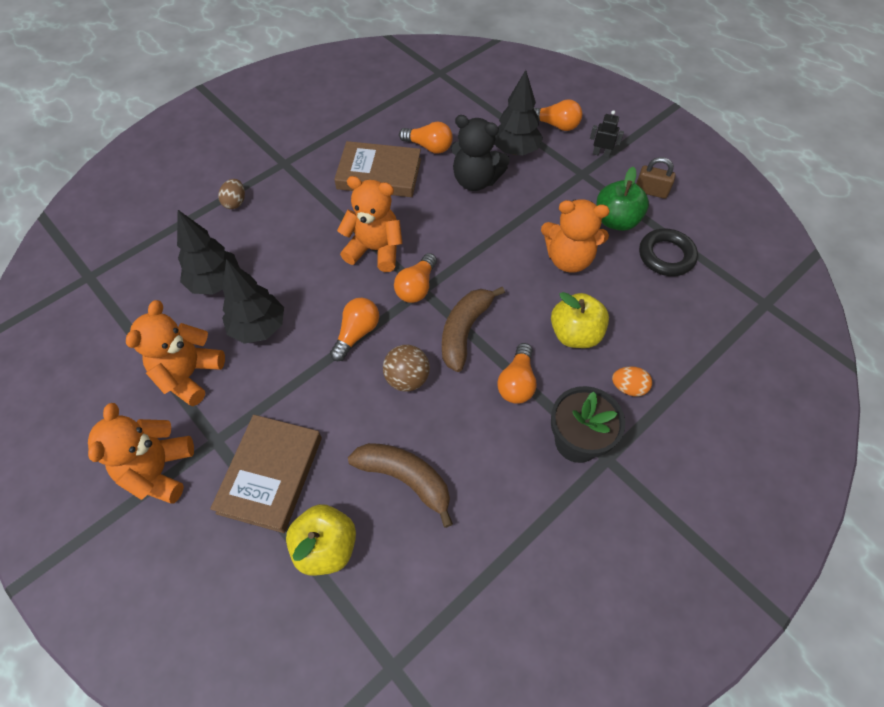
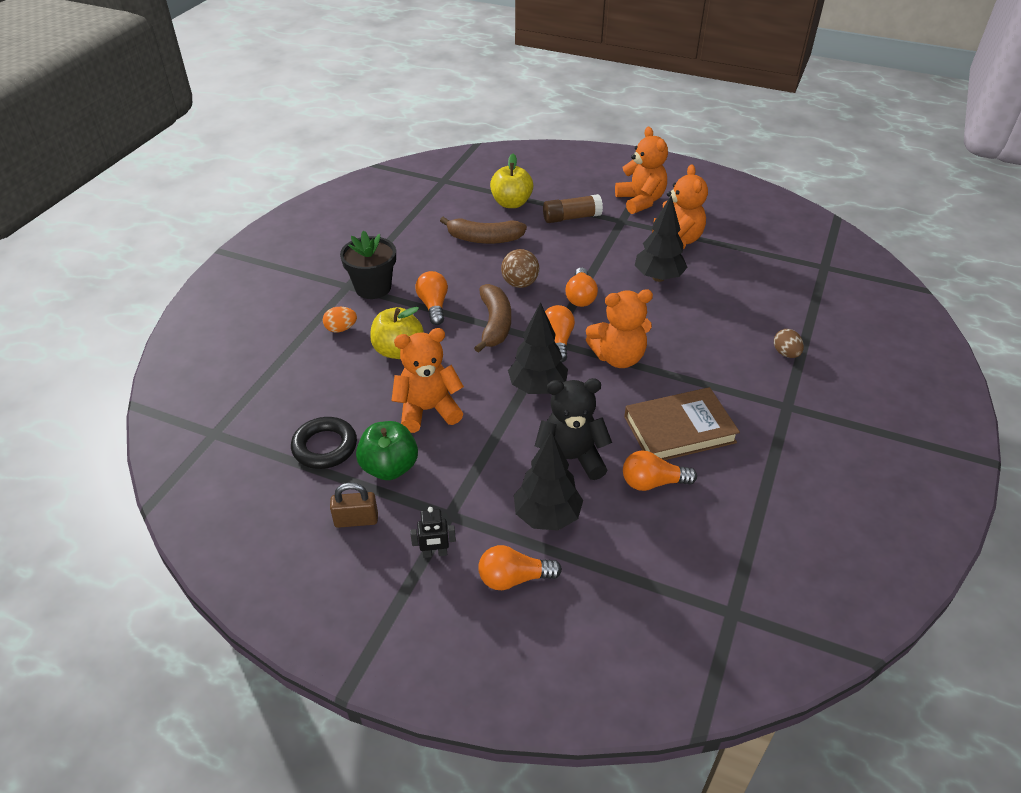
camera: 155 degrees right, 15 degrees down
(215, 283) = (724, 292): black tree -> black tree (537, 387)
(270, 474) = (571, 217): brown book -> brown glue stick

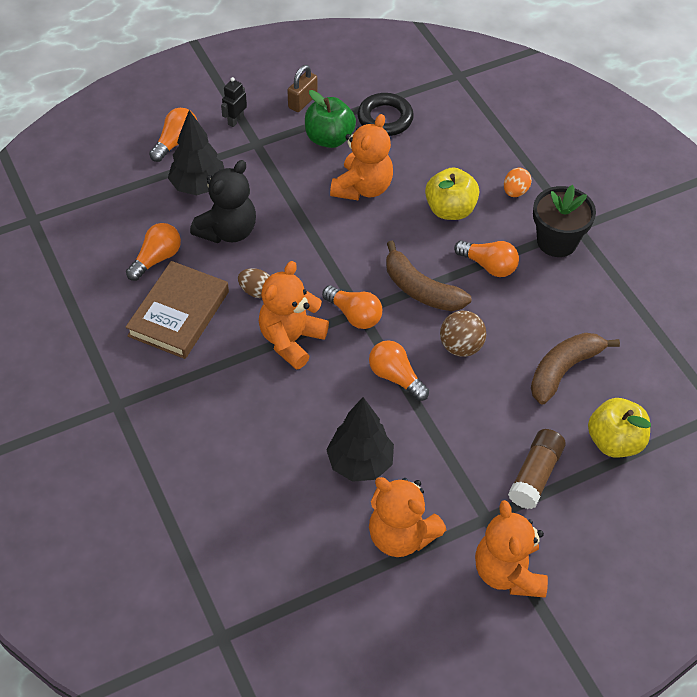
camera: 130 degrees right, 10 degrees up
(537, 387) = (316, 263): black tree -> none
(640, 201) = (508, 572): orange teddy bear -> orange teddy bear turned 60 degrees clockwise
(785, 353) = (162, 464): brown egg -> brown egg (256, 291)

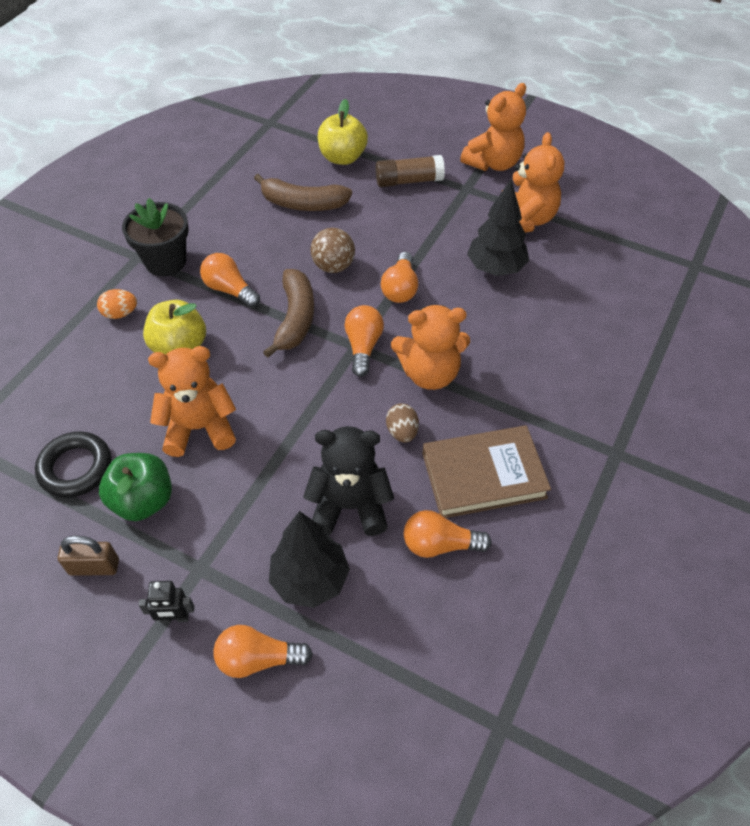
camera: 125 degrees left, 0 degrees up
(488, 265) = (230, 290): orange light bulb -> orange light bulb turned 45 degrees counterclockwise

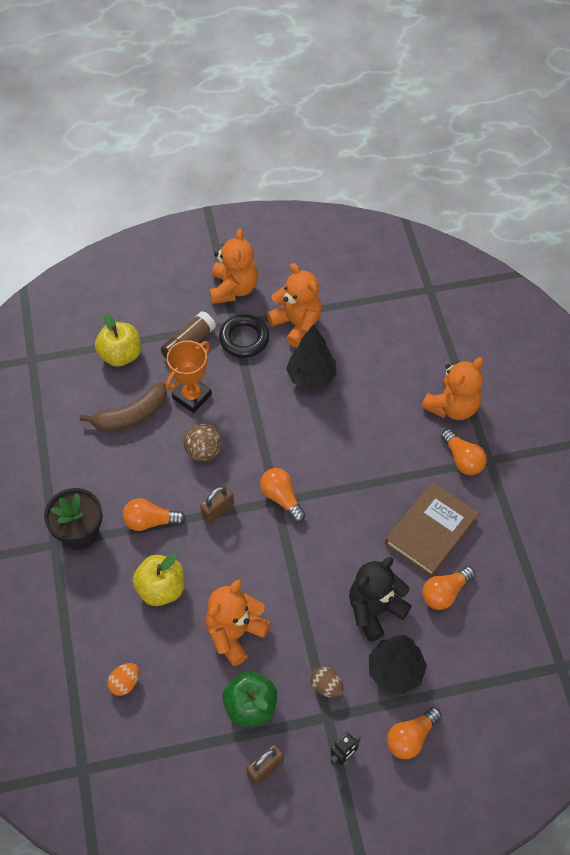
camera: 40 degrees left, 5 degrees up
(75, 468) = (184, 721): black ring -> black ring (244, 339)
(120, 313) = (92, 596): orange egg -> orange egg (125, 683)
(295, 319) = (217, 510): brown banana -> brown padlock
(369, 220) = (192, 396): none -> orange trophy
(400, 288) = (264, 437): orange light bulb -> orange light bulb (462, 459)
(402, 432) = (360, 539): brown egg -> brown egg (326, 686)
(430, 373) = (340, 486): orange teddy bear -> orange teddy bear (452, 406)

